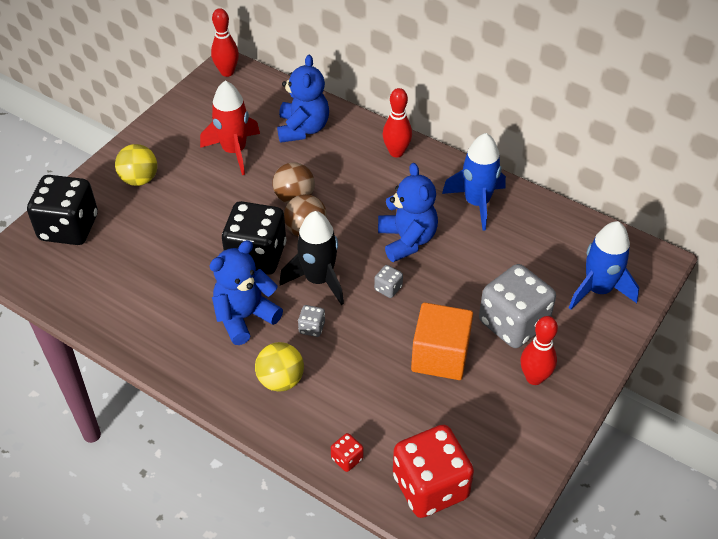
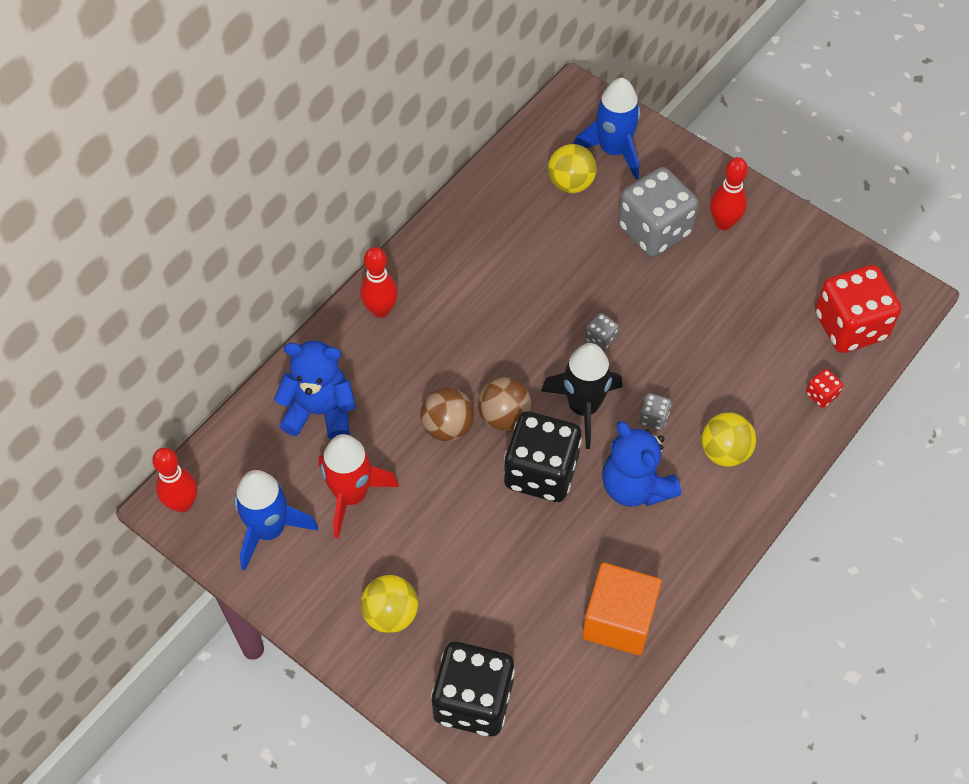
camera: 85 degrees left, 10 degrees up
(407, 240) = (529, 313): blue teddy bear -> none
(440, 356) = (695, 300): orange cube -> orange cube (619, 620)
(477, 203) = (477, 238): blue rocket -> blue rocket (269, 530)
(551, 261) = (570, 183): none -> yellow ball

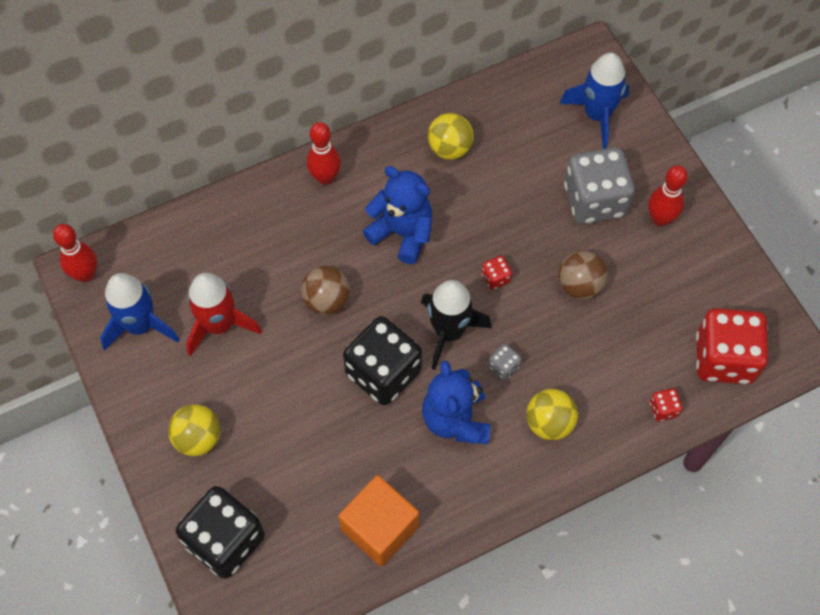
camera: 25 degrees right, 5 degrees up
(320, 411) = (231, 244): blue teddy bear -> blue teddy bear (402, 233)
(504, 416) = (378, 311): brown ball -> brown ball (579, 285)
(570, 183) = (544, 130): yellow ball -> yellow ball (449, 148)
(600, 339) = (495, 278): grey dice -> red dice

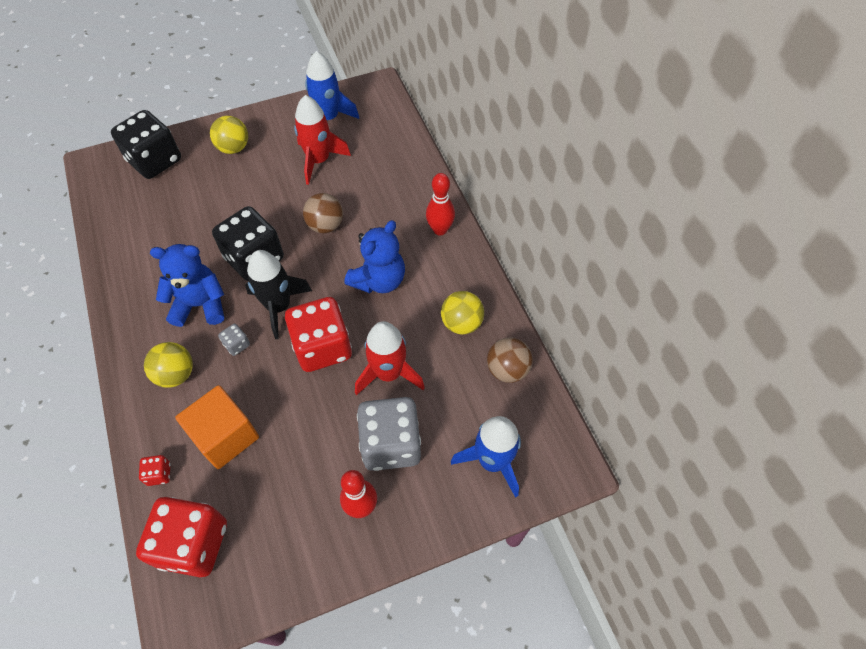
camera: 95 degrees right, 5 degrees down
(85, 274) = (374, 90): red bowling pin -> none
(380, 528) = (130, 248): orange cube -> orange cube (225, 436)
(495, 278) = (322, 347): red dice -> red dice, size x2.41
(518, 210) = (388, 373): none -> red rocket
(579, 285) = (301, 417): brown ball -> brown ball (507, 369)

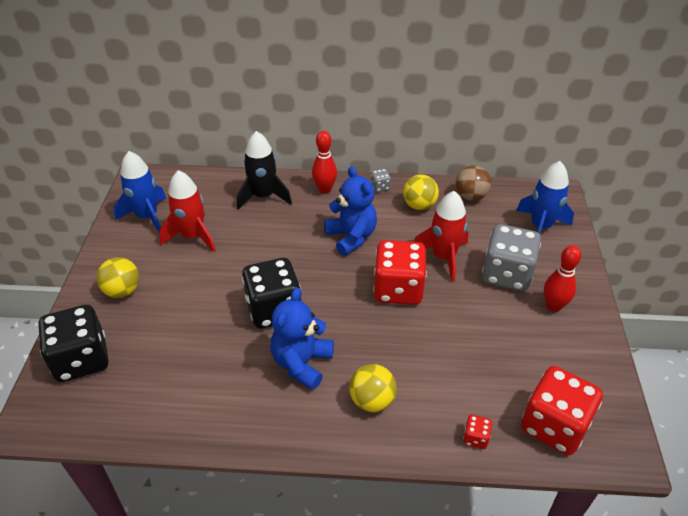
camera: 65 degrees left, 15 degrees down
(225, 436) = (456, 377): orange cube -> none
(237, 345) = (364, 346): grey dice -> grey dice (380, 187)
(279, 306) = (339, 306): black rocket -> black rocket (263, 196)
(325, 225) = (271, 252): brown ball -> none

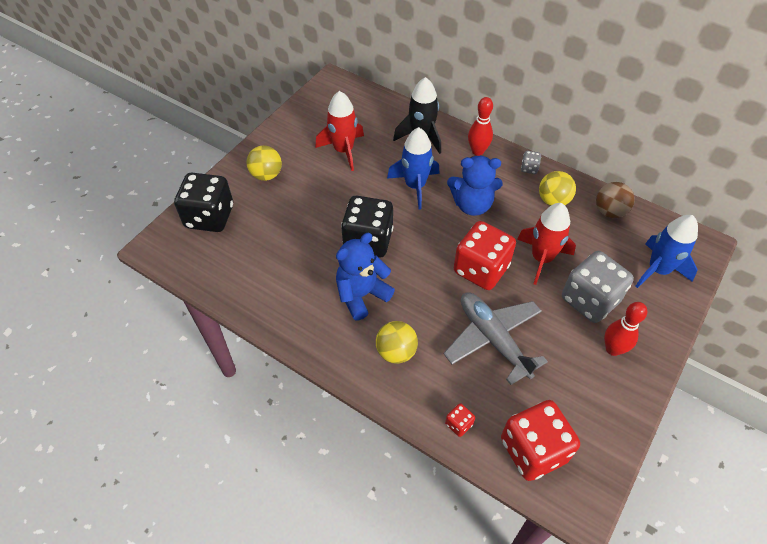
camera: 30 degrees right, 10 degrees up
(147, 217) = (319, 119): blue rocket -> blue rocket (415, 186)
(351, 237) = (472, 205): blue teddy bear -> blue teddy bear turned 90 degrees clockwise
(452, 345) = (493, 339): none -> grey plane

